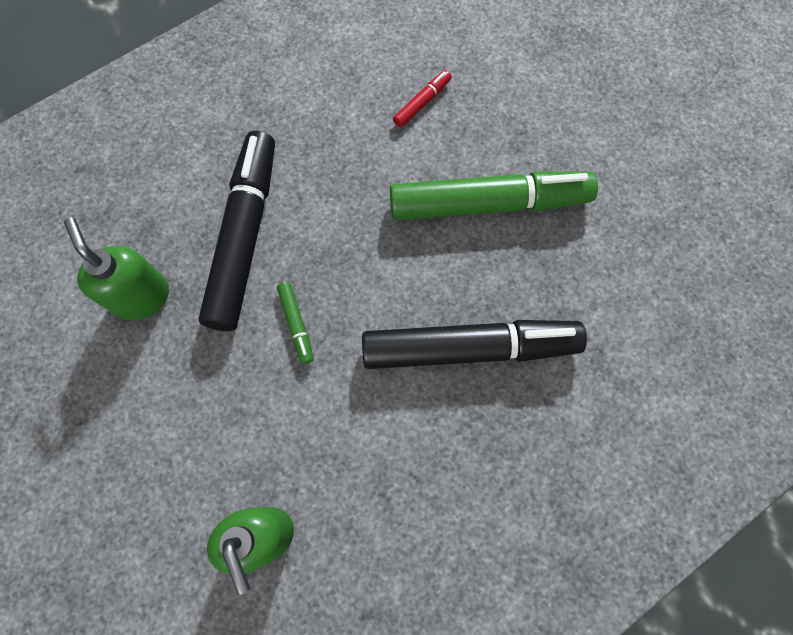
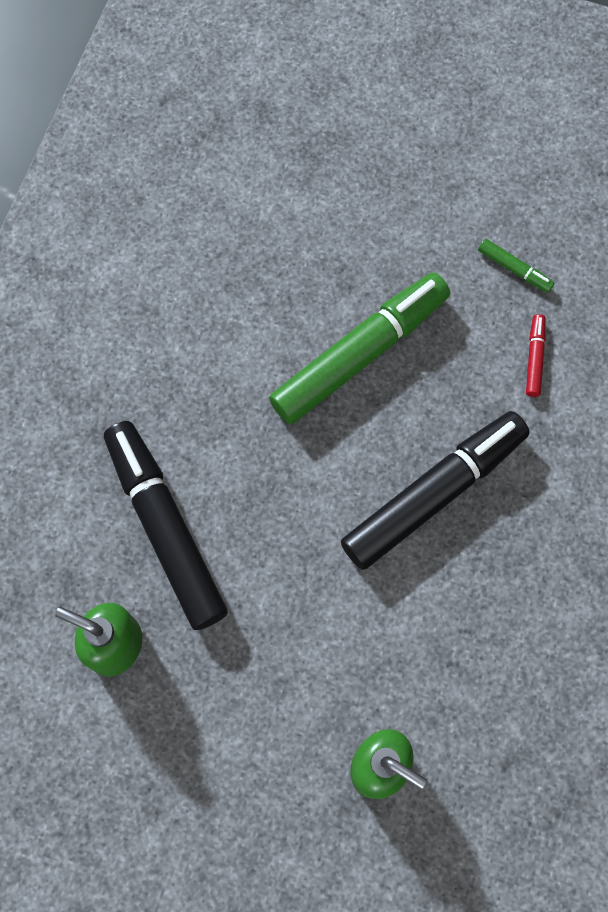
camera: 35 degrees left, 0 degrees up
(296, 324) = (272, 574): green marker -> green marker (514, 269)
(422, 103) = (233, 297): red marker -> red marker (534, 358)

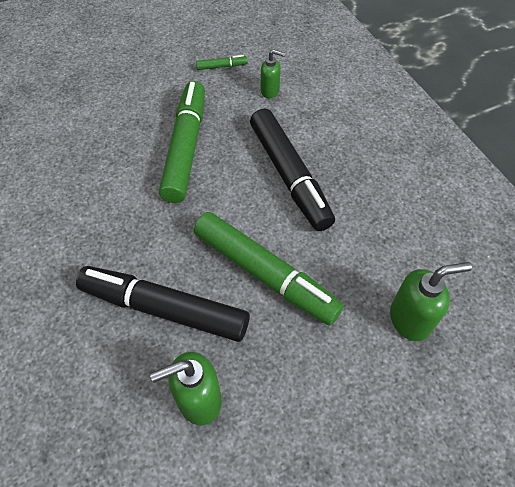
camera: 45 degrees left, 15 degrees down
(291, 583) = (265, 274): none -> green marker
(434, 494) = (289, 176): black marker -> black marker turned 150 degrees clockwise
(534, 358) = (270, 91): red marker -> green soap dispenser

